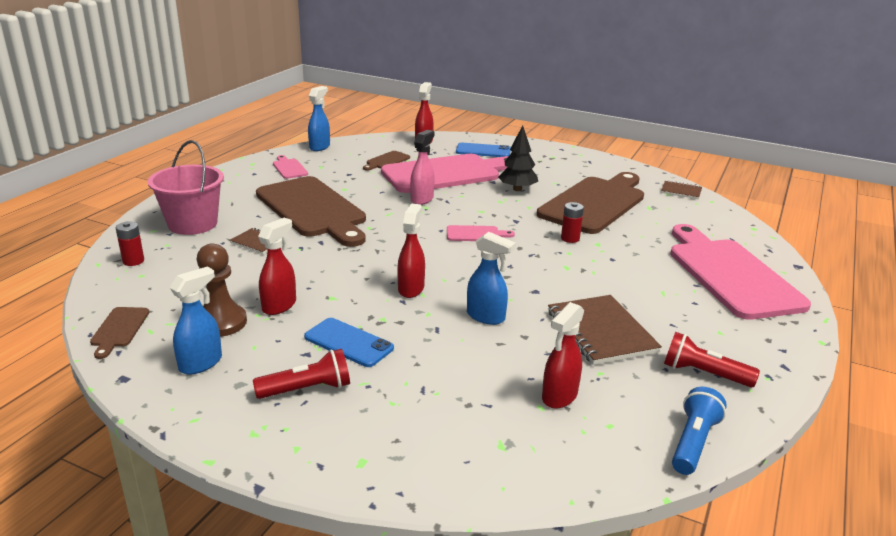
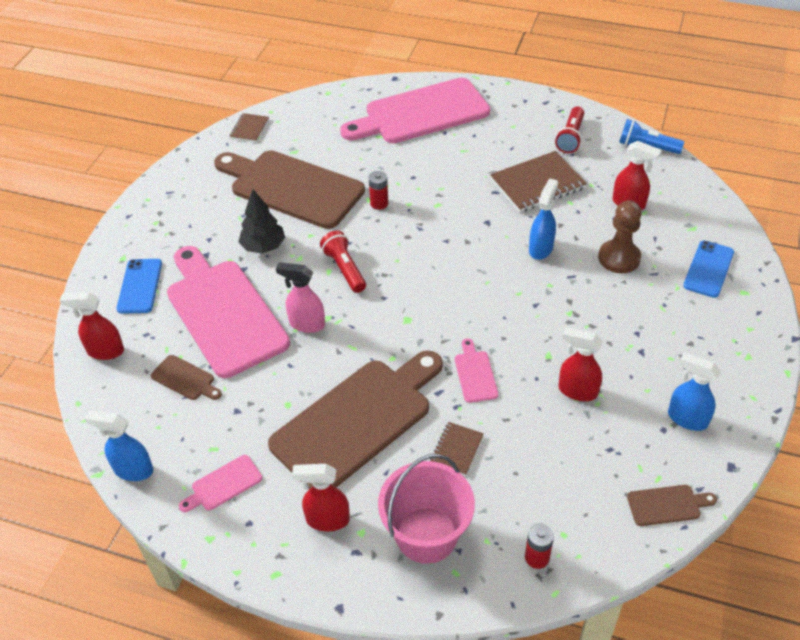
camera: 95 degrees left, 20 degrees up
(221, 322) = (622, 426): brown pawn -> brown pawn (619, 258)
(307, 389) = (686, 339): red flashlight -> red flashlight (344, 269)
(348, 342) = (614, 328): blue phone -> blue phone (708, 269)
(411, 288) = (512, 302): red spray bottle -> red spray bottle (327, 519)
(475, 234) = (387, 270): pink cutting board -> pink cutting board (475, 374)

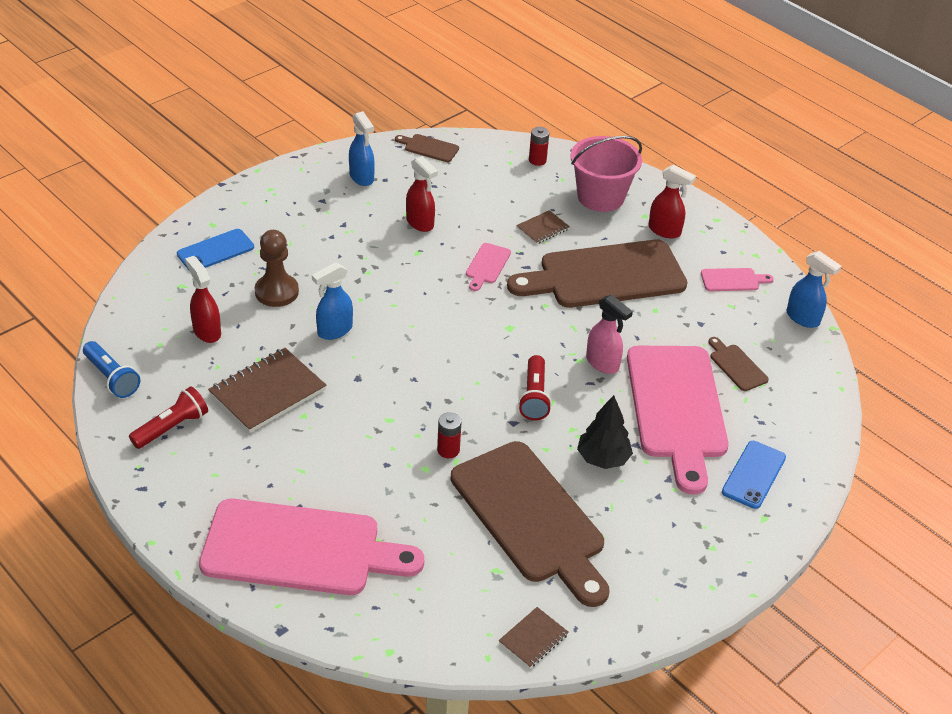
camera: 155 degrees left, 5 degrees down
(105, 351) = (806, 423): red spray bottle -> none
(537, 184) = (267, 392): brown notebook -> brown notebook turned 45 degrees counterclockwise

